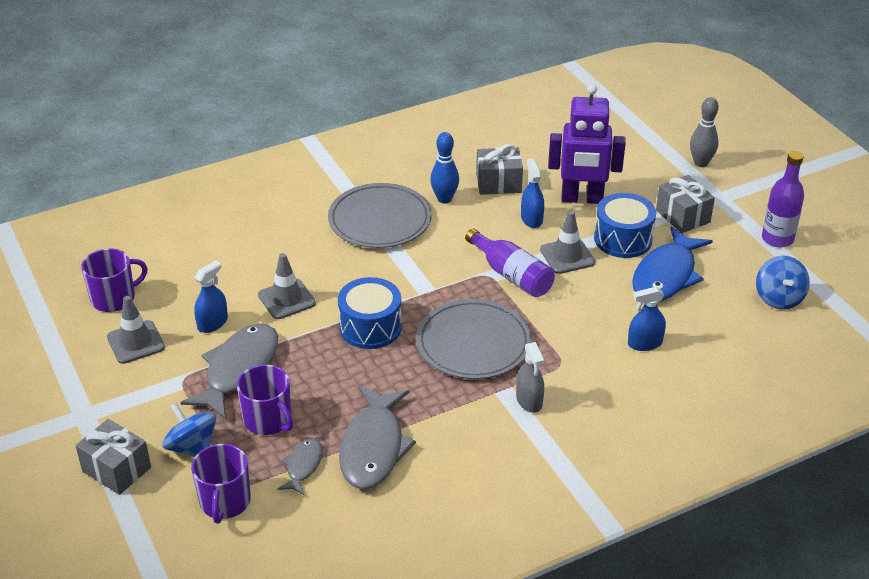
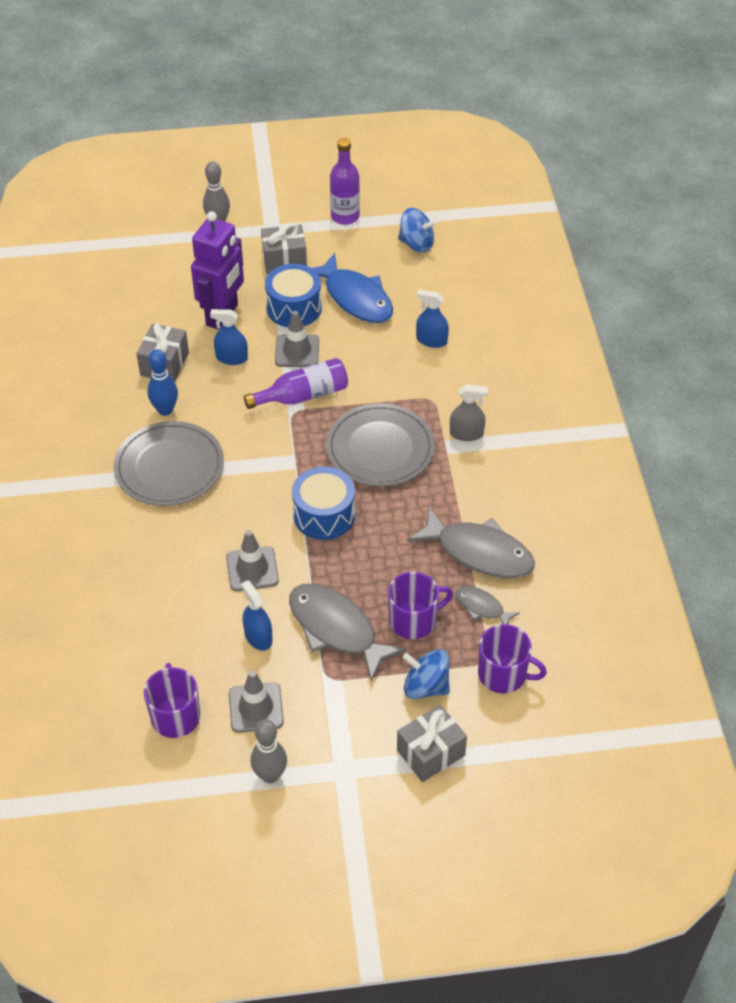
camera: 70 degrees left, 10 degrees up
(67, 370) = (270, 775): none -> grey bowling pin
(192, 447) = (425, 686): blue spinning top -> blue spinning top turned 45 degrees clockwise
(645, 343) = (431, 340): blue spray bottle -> blue spray bottle turned 105 degrees clockwise

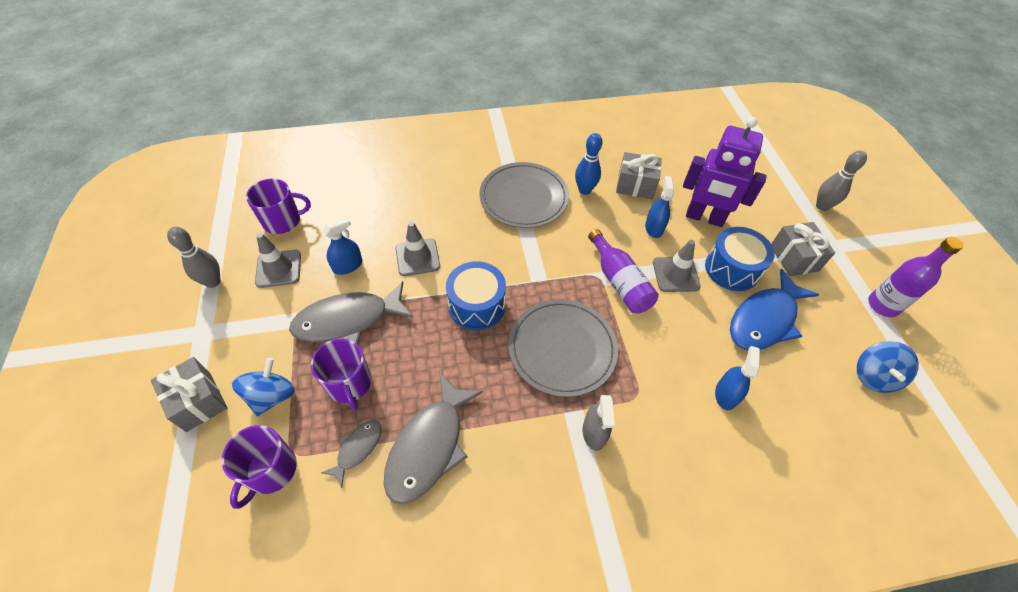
camera: 85 degrees right, 5 degrees up
(336, 629) = (348, 320): grey fish -> grey fish turned 150 degrees counterclockwise

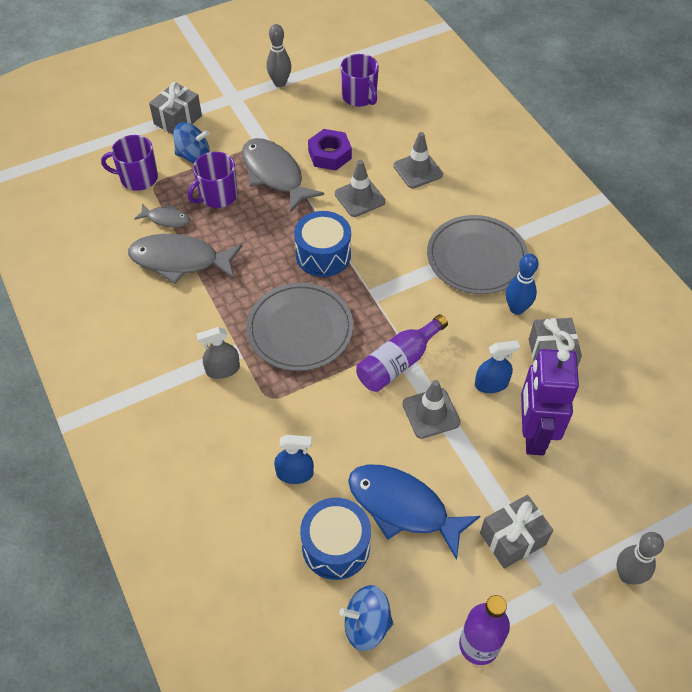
camera: 75 degrees right, 0 degrees up
(278, 269) = (308, 114): grey traffic cone -> grey traffic cone (418, 170)
(347, 266) = (329, 155): blue spray bottle -> purple nut
(732, 269) = (464, 469): blue drum -> blue drum (336, 546)

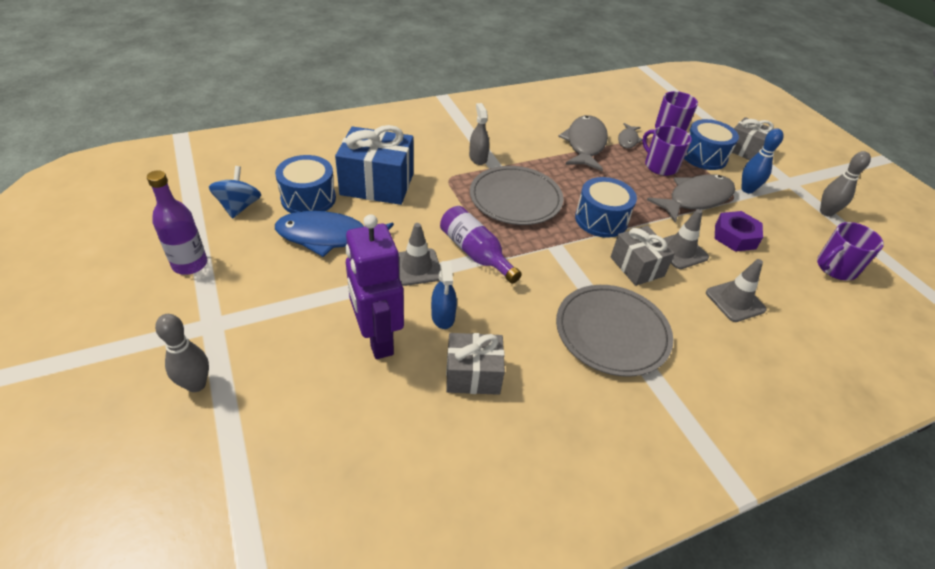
camera: 90 degrees right, 10 degrees down
(194, 156) = (704, 156): blue spinning top -> blue drum
(295, 473) = (377, 184): blue spray bottle -> blue gift
(402, 507) = (328, 237): blue fish -> blue fish turned 120 degrees counterclockwise
(512, 538) = (272, 302): grey gift -> grey gift (637, 266)
(516, 308) = (540, 356): blue bowling pin -> blue bowling pin (747, 189)
(533, 434) = (377, 339): purple robot -> purple robot turned 120 degrees counterclockwise

